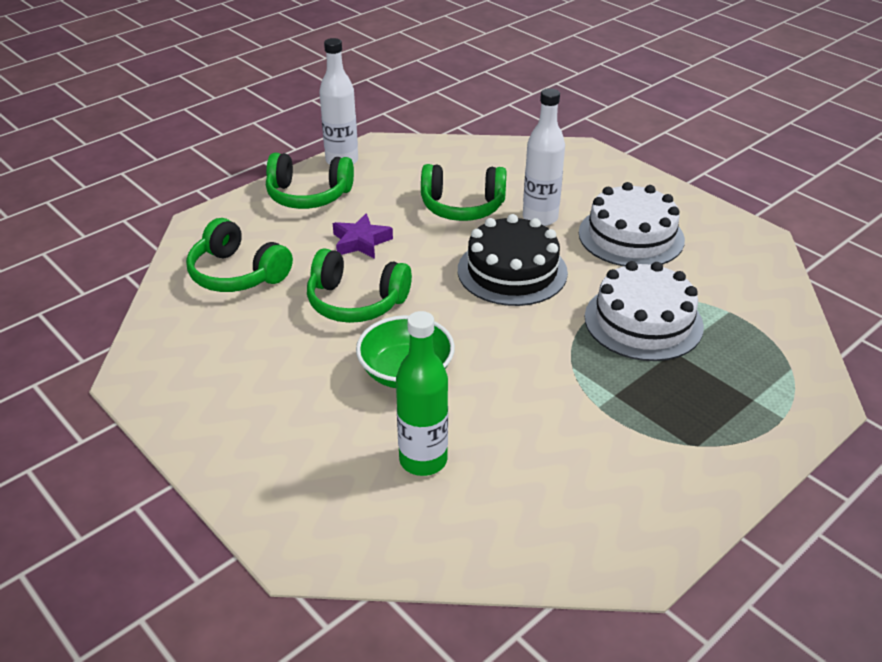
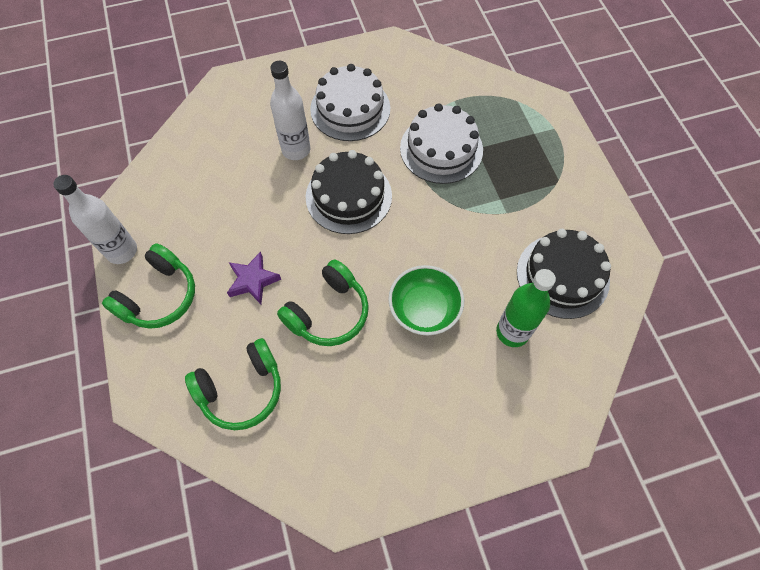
camera: 65 degrees left, 25 degrees up
(462, 206) = (249, 192): green headphones -> none
(542, 489) = (562, 276): none -> black cake

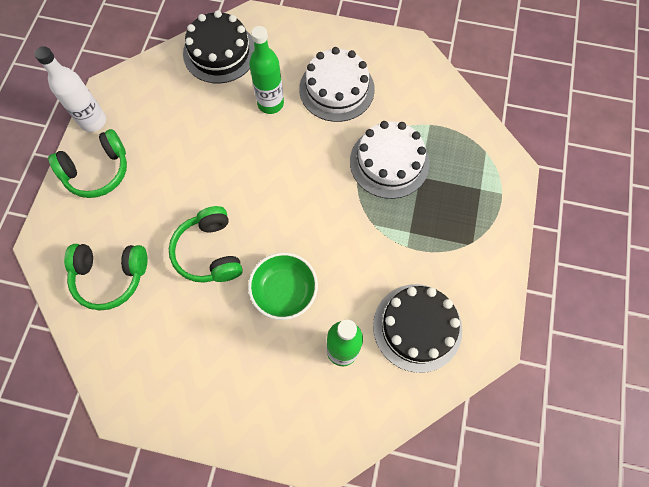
camera: 30 degrees right, 5 degrees up
(253, 281) = (171, 196): purple star -> none
(296, 150) = (270, 103): white bottle -> green bottle
(328, 312) = (210, 252): green headphones -> green headphones turned 90 degrees clockwise
(348, 196) = (286, 164): black cake -> black cake (220, 52)

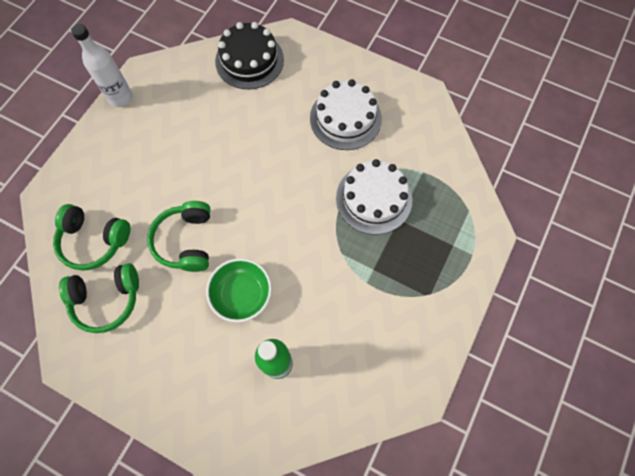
camera: 15 degrees right, 0 degrees up
(97, 171) = (111, 143): green headphones -> green headphones (107, 299)
(270, 103) = (281, 118): green bottle -> none
(417, 327) = (353, 361): black cake -> none

